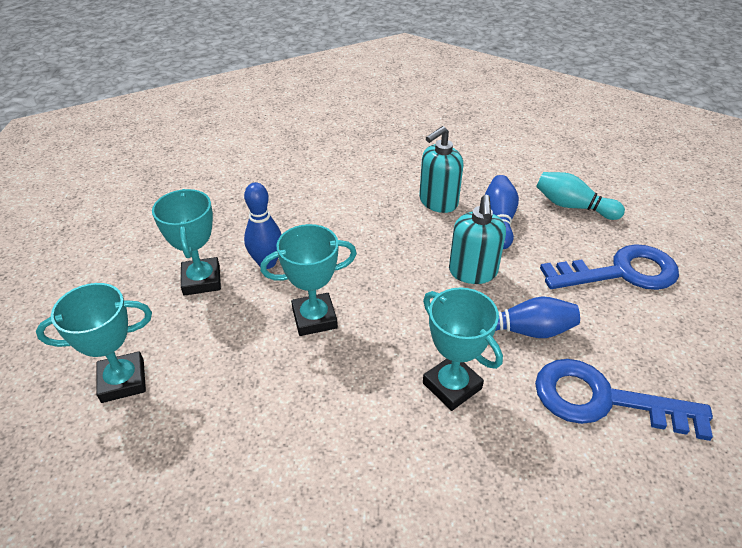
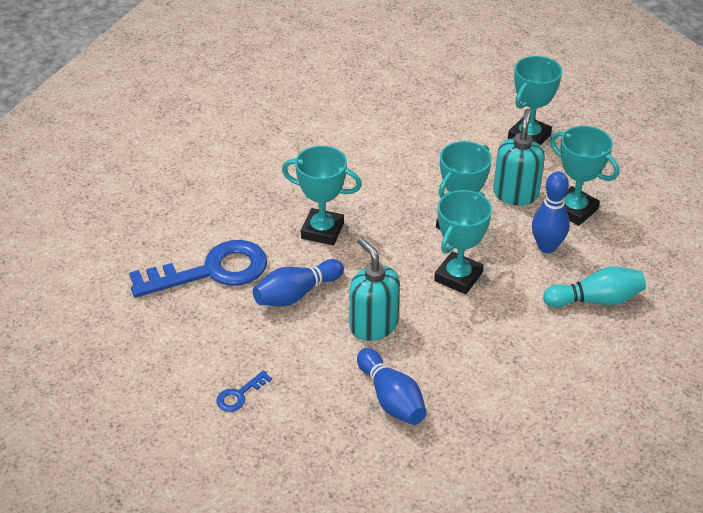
camera: 145 degrees right, 0 degrees up
(366, 275) = (458, 277): none -> turquoise trophy
(438, 202) = (470, 390): turquoise soap dispenser -> turquoise soap dispenser (515, 194)
(573, 206) = (327, 463): turquoise bowling pin -> turquoise bowling pin (596, 300)
(621, 272) = (239, 395): blue key -> blue key, size x0.41

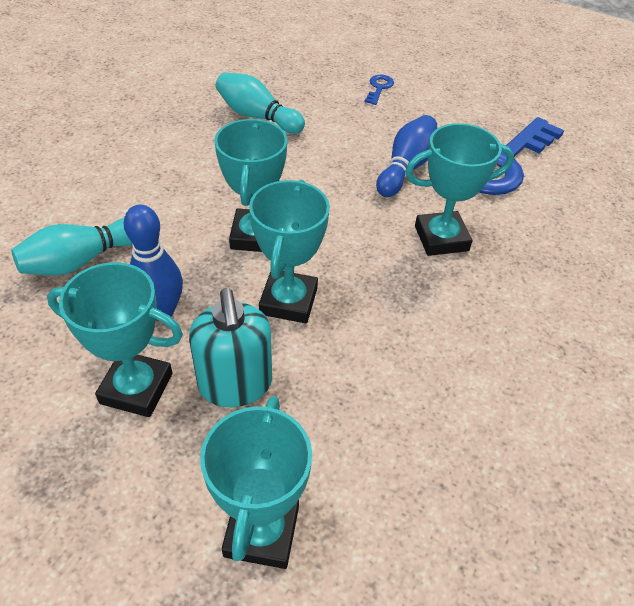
camera: 150 degrees right, 5 degrees up
(373, 325) = (312, 163): turquoise soap dispenser -> none
(391, 398) = (257, 116): blue bowling pin -> turquoise bowling pin

